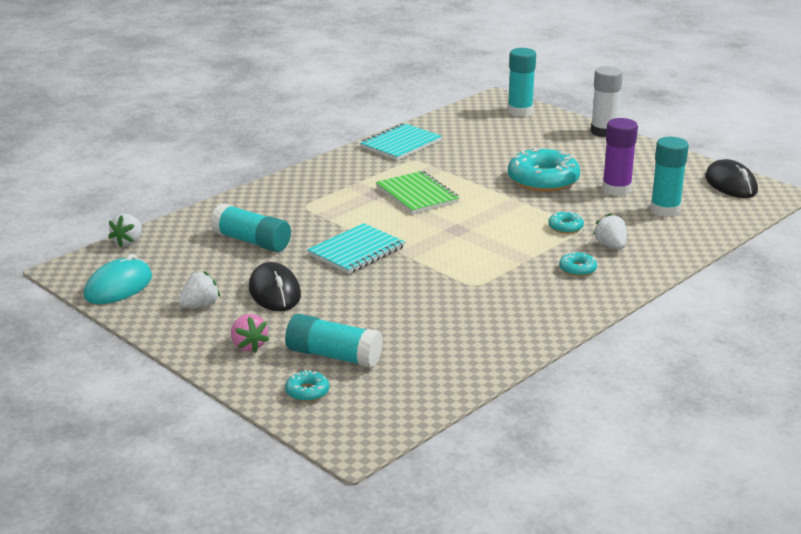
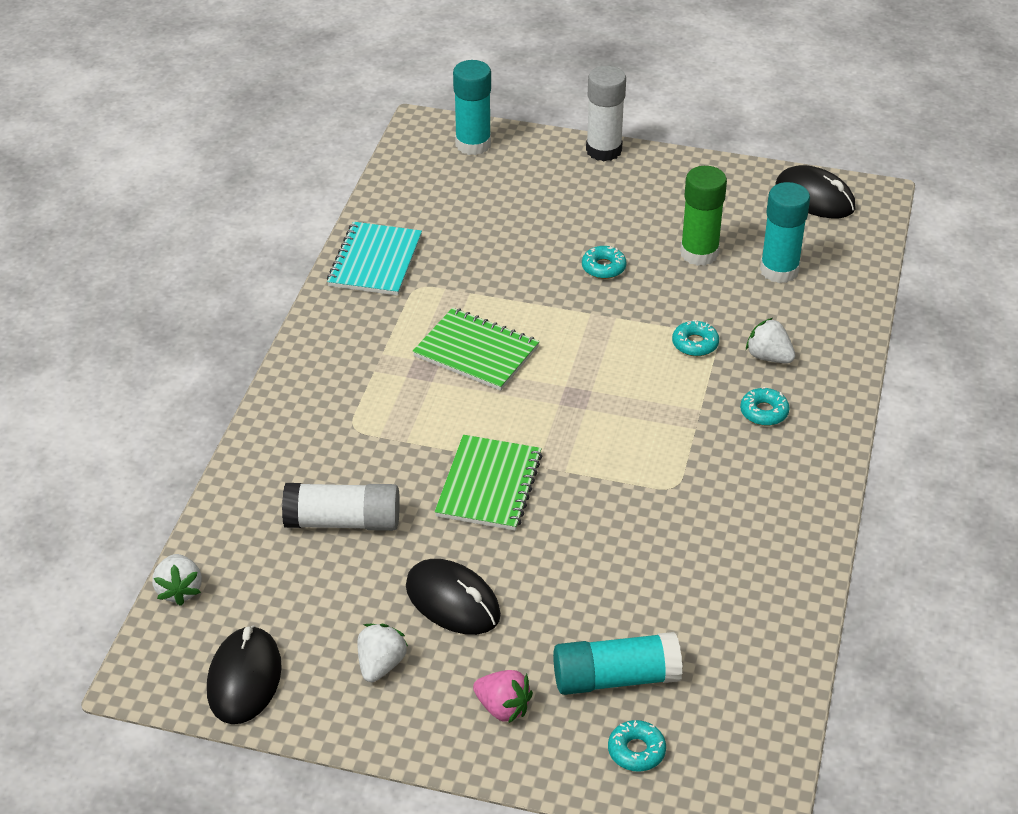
camera: 30 degrees left, 15 degrees up
(118, 287) = (244, 679): turquoise mouse -> black mouse
(251, 241) = (343, 522): turquoise glue stick -> white glue stick
(356, 251) = (489, 485): turquoise notebook -> green notebook
(543, 180) = (603, 267): turquoise donut -> turquoise donut, size x0.46
(616, 189) = (699, 253): purple glue stick -> green glue stick

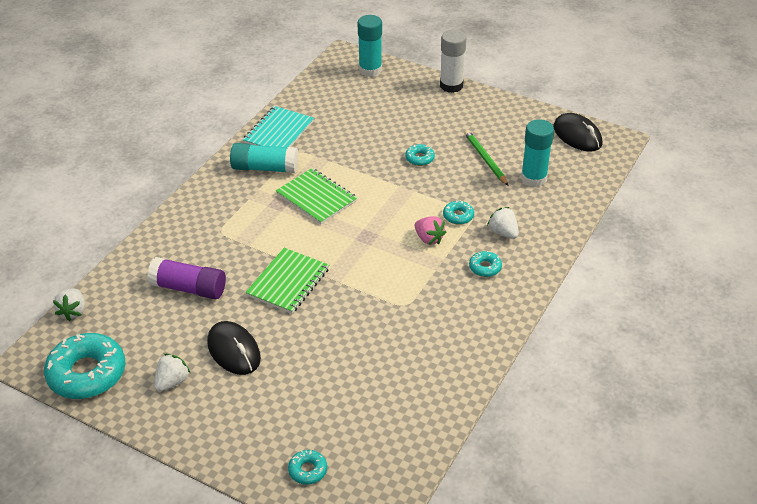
camera: 15 degrees right, 0 degrees up
(244, 679) = (87, 373): black mouse -> turquoise donut
(343, 522) = (189, 288): white glue stick -> purple glue stick
(503, 708) = (235, 424): pink strawberry -> pink strawberry (429, 239)
(615, 678) = (314, 420): turquoise glue stick -> turquoise glue stick (265, 168)
(699, 253) = (485, 159): green glue stick -> green pencil

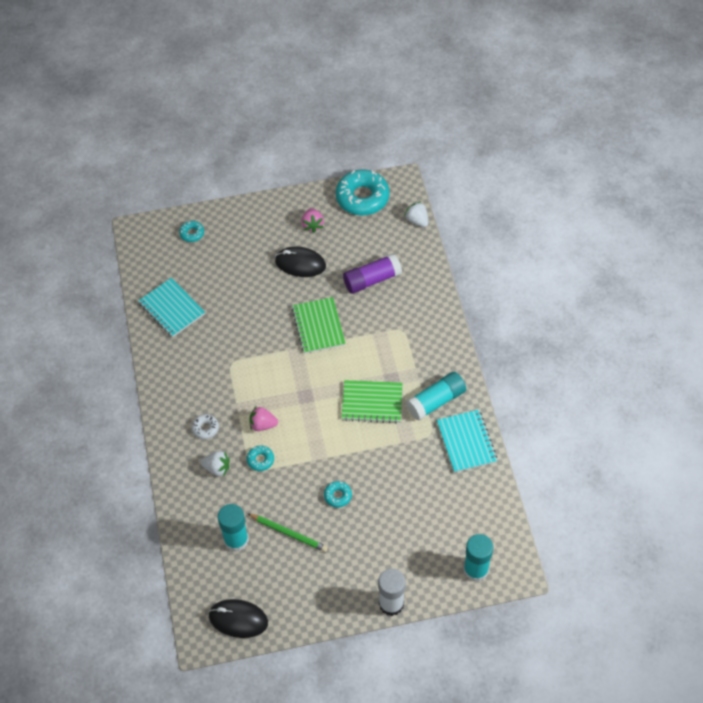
camera: 140 degrees right, 15 degrees up
(172, 382) = (312, 225): white strawberry -> pink strawberry
(414, 398) = (172, 308): none -> turquoise notebook
(485, 267) = (205, 428): turquoise donut -> white donut

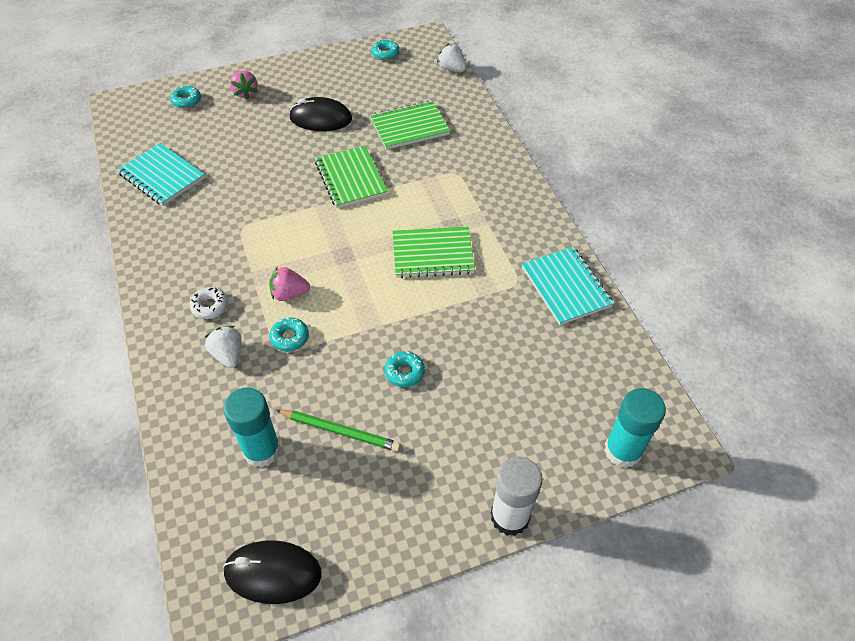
camera: 10 degrees left, 5 degrees down
(217, 468) = (228, 354): white strawberry -> white strawberry turned 120 degrees counterclockwise
(312, 225) = (331, 82): pink strawberry -> pink strawberry (245, 93)
(362, 197) = (385, 54): turquoise donut -> turquoise donut, size x0.46
(372, 280) = (409, 127): purple glue stick -> green notebook
(436, 401) = (515, 244): turquoise glue stick -> none

